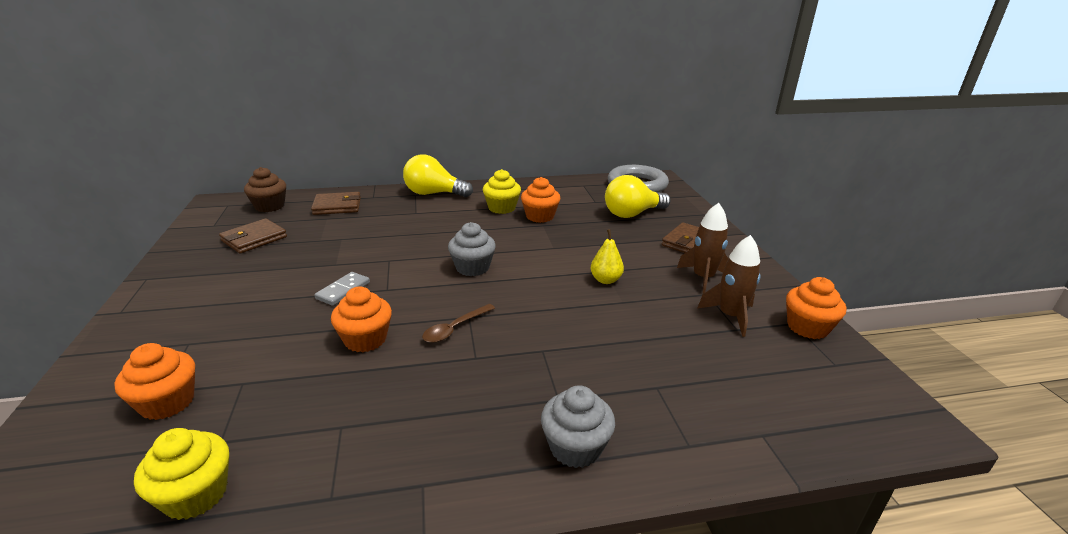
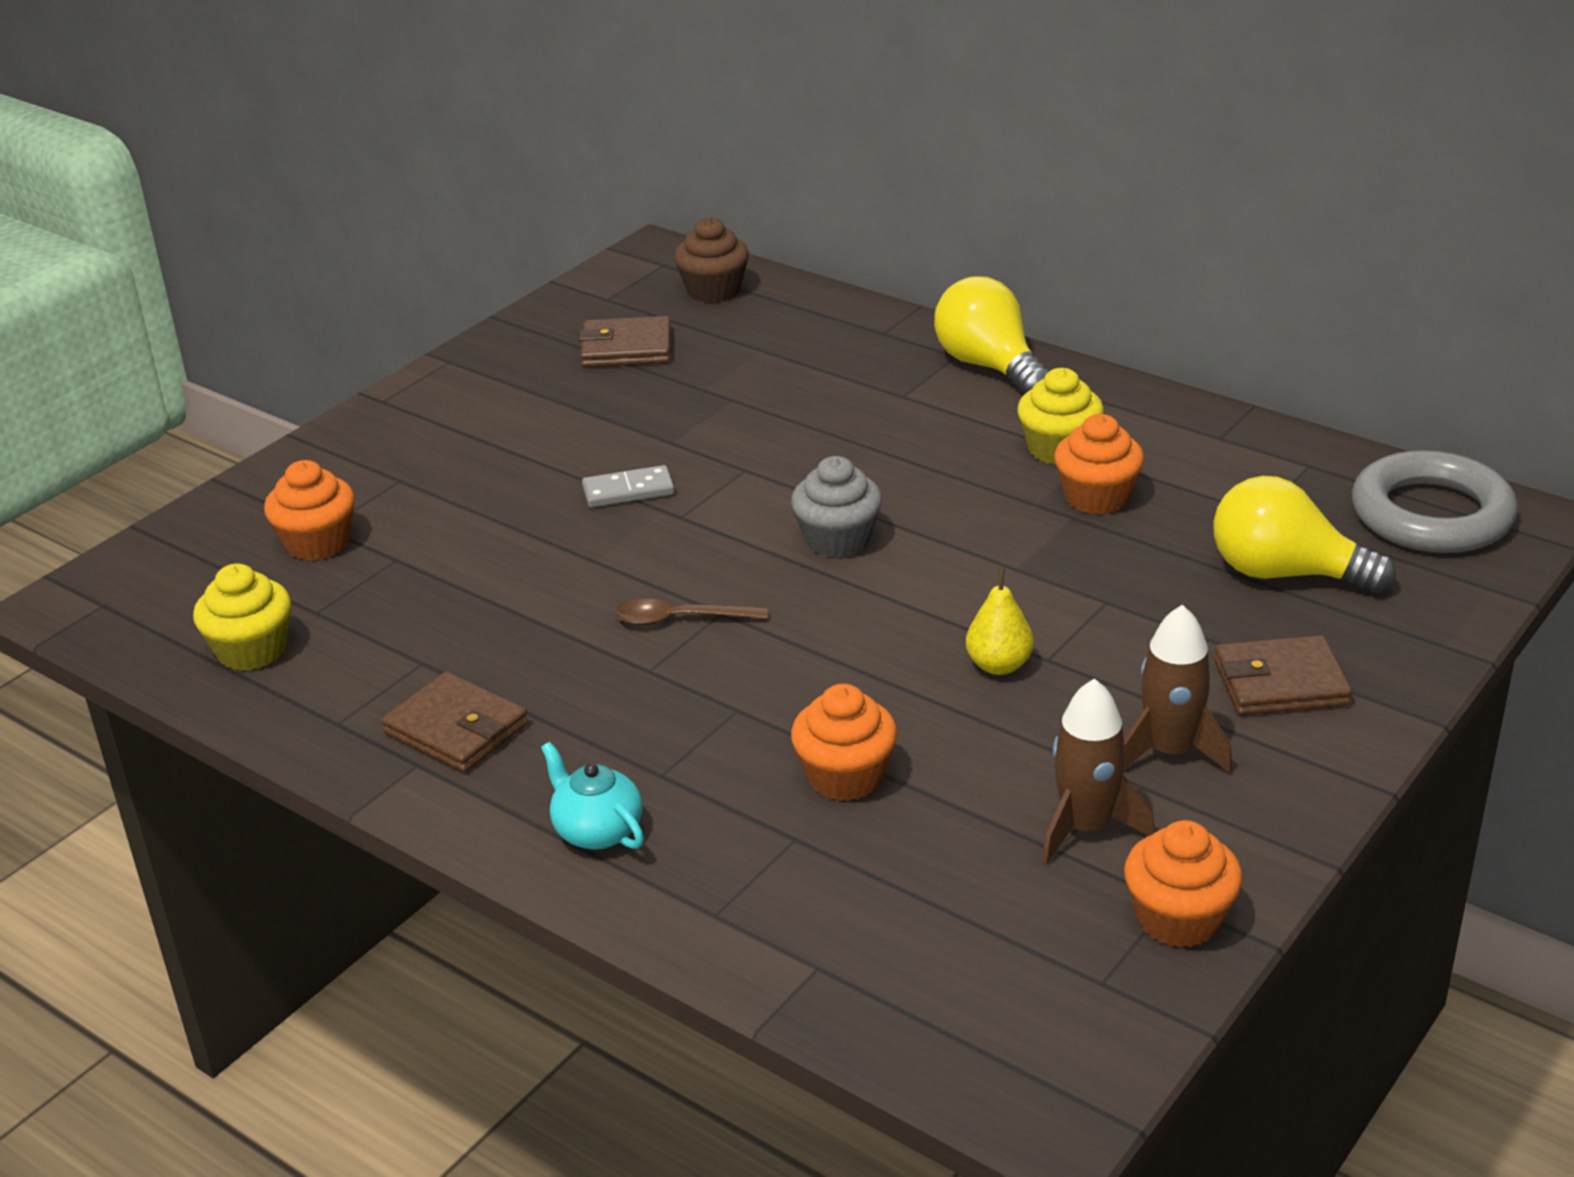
camera: 50 degrees right, 5 degrees up
(337, 206) = (805, 331): brown wallet -> brown wallet (456, 729)
(365, 339) = (566, 575): orange cupcake -> orange cupcake (845, 776)
(575, 447) = (597, 831): grey cupcake -> turquoise teapot

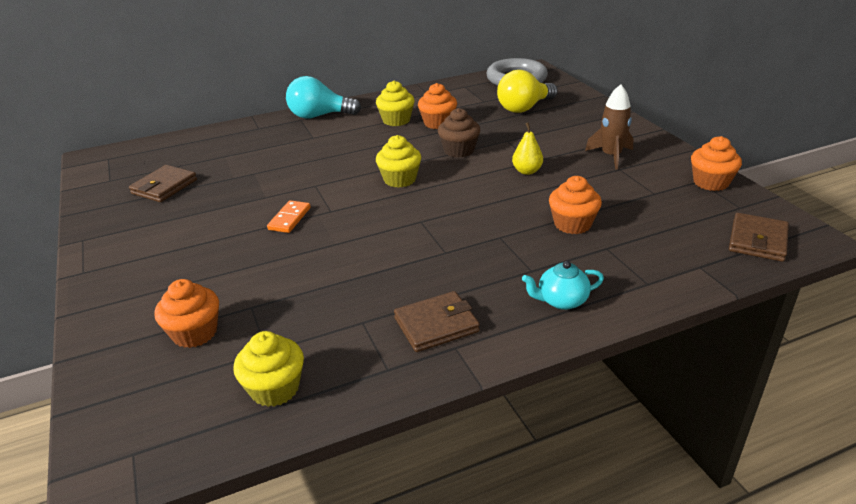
camera: 60 degrees left, 0 degrees up
(628, 491) = (289, 219): grey domino -> orange domino
(680, 619) = (414, 233): brown spoon -> none
(713, 291) = (155, 153): brown cupcake -> brown cupcake (459, 150)
(837, 540) = (400, 179): grey cupcake -> yellow cupcake
(989, 366) = (319, 116): yellow light bulb -> turquoise light bulb
(1086, 828) = (645, 184): brown rocket -> none
(1280, 683) = (587, 127): brown wallet -> brown wallet (757, 241)

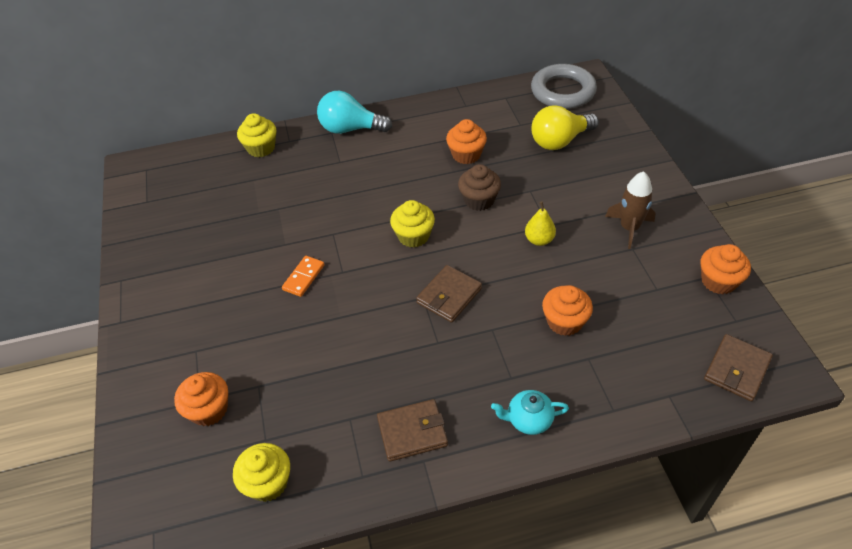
camera: 10 degrees right, 15 degrees up
(164, 187) = (195, 217): brown wallet -> brown wallet (449, 296)
(396, 120) = (425, 145): yellow cupcake -> yellow cupcake (261, 148)

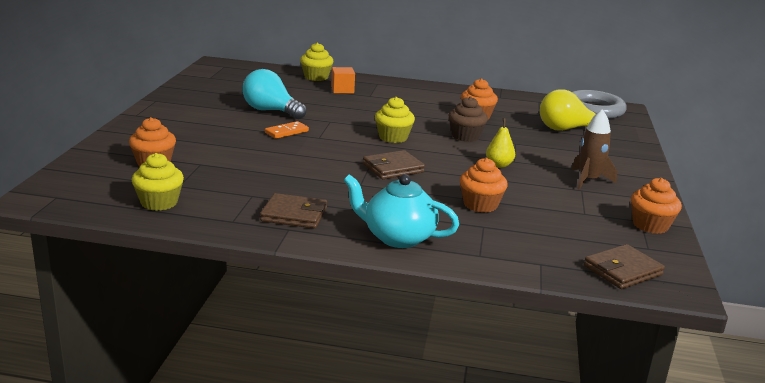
camera: 20 degrees right, 25 degrees down
(305, 163) = (342, 90): none -> orange cube
(350, 129) = (393, 85): turquoise light bulb -> turquoise light bulb (270, 111)
(528, 420) = (398, 237): turquoise teapot -> turquoise teapot, size x1.63

